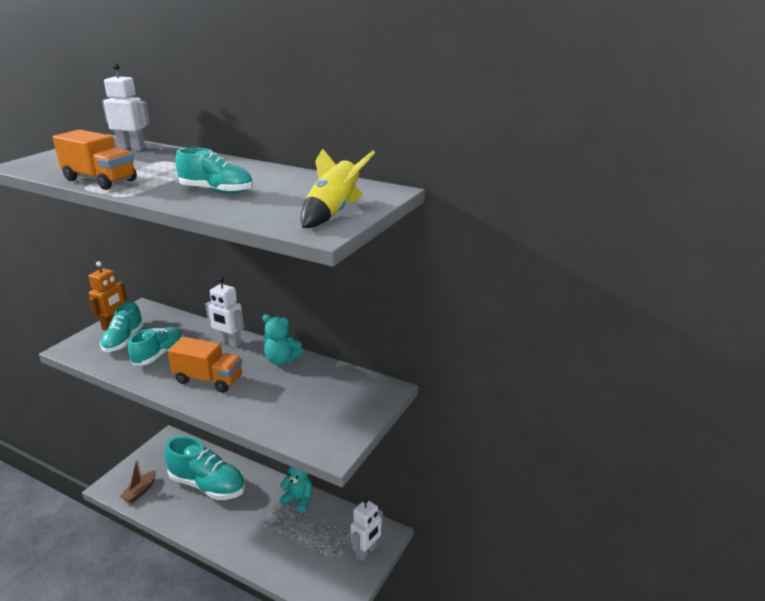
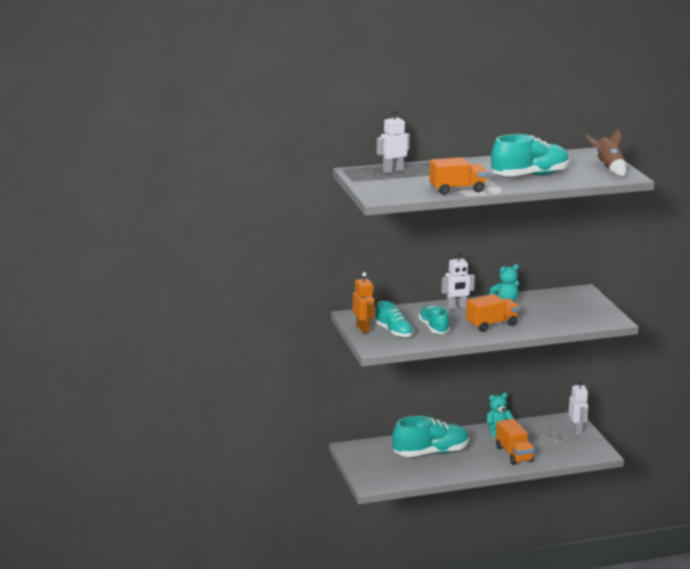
camera: 45 degrees left, 5 degrees down
(140, 491) = (396, 476): brown boat -> none
(217, 191) = (529, 176): turquoise shoe -> turquoise shoe, size x1.66
(262, 538) = (514, 454): none -> orange truck
(333, 213) = (608, 168): yellow rocket -> brown rocket

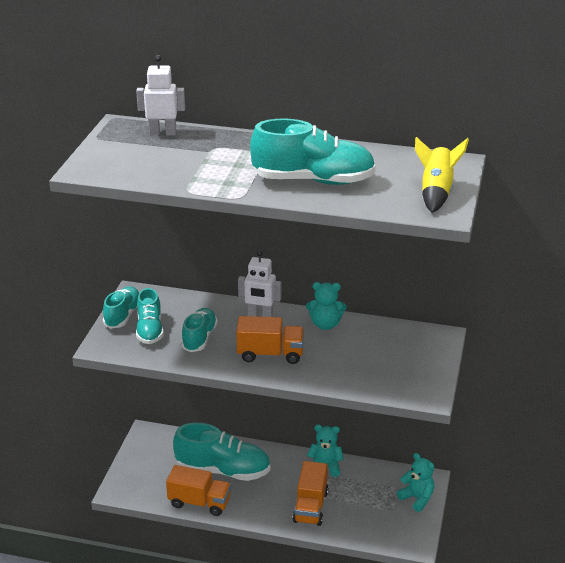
camera: 30 degrees right, 10 degrees up
(363, 329) = (123, 315): orange robot -> turquoise shoe
(457, 189) = (191, 181): orange truck -> orange truck (199, 502)
(576, 430) = (417, 498): white robot -> turquoise teddy bear
(608, 168) = (436, 192): brown rocket -> yellow rocket

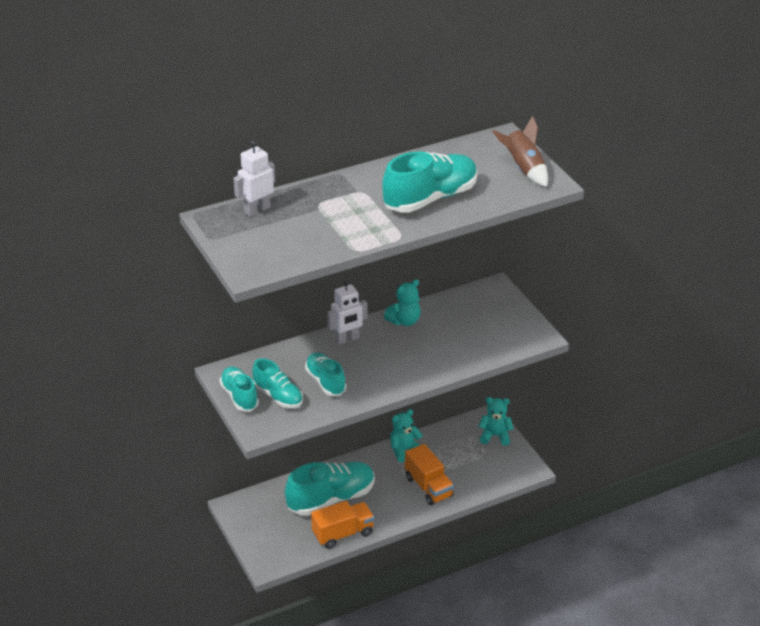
camera: 40 degrees left, 5 degrees up
(270, 354) = (395, 365): orange truck -> none
(436, 192) = (524, 169): yellow rocket -> brown rocket

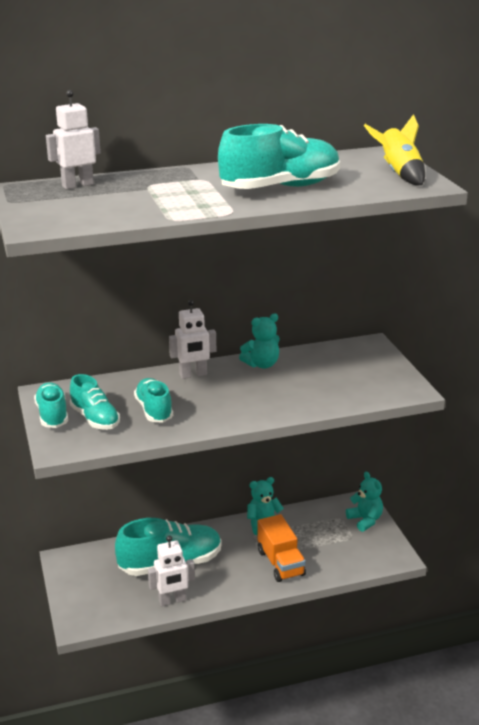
camera: 10 degrees right, 10 degrees down
(343, 533) = (172, 601): orange truck -> white robot
(495, 436) = (365, 520): turquoise teddy bear -> turquoise teddy bear turned 45 degrees clockwise
(524, 169) = (399, 174): brown rocket -> yellow rocket

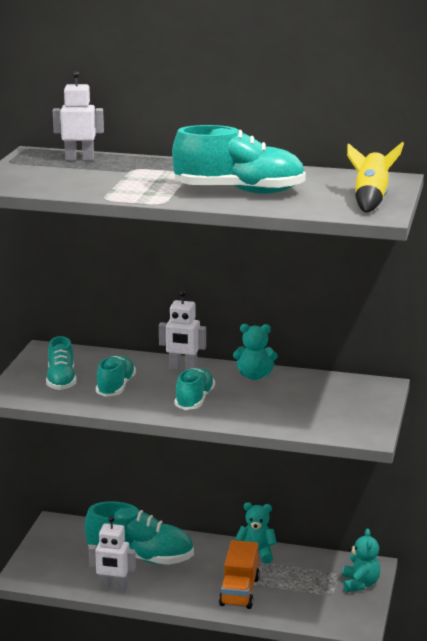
camera: 30 degrees right, 5 degrees down
(52, 415) = (32, 368): turquoise shoe -> turquoise shoe (194, 400)

